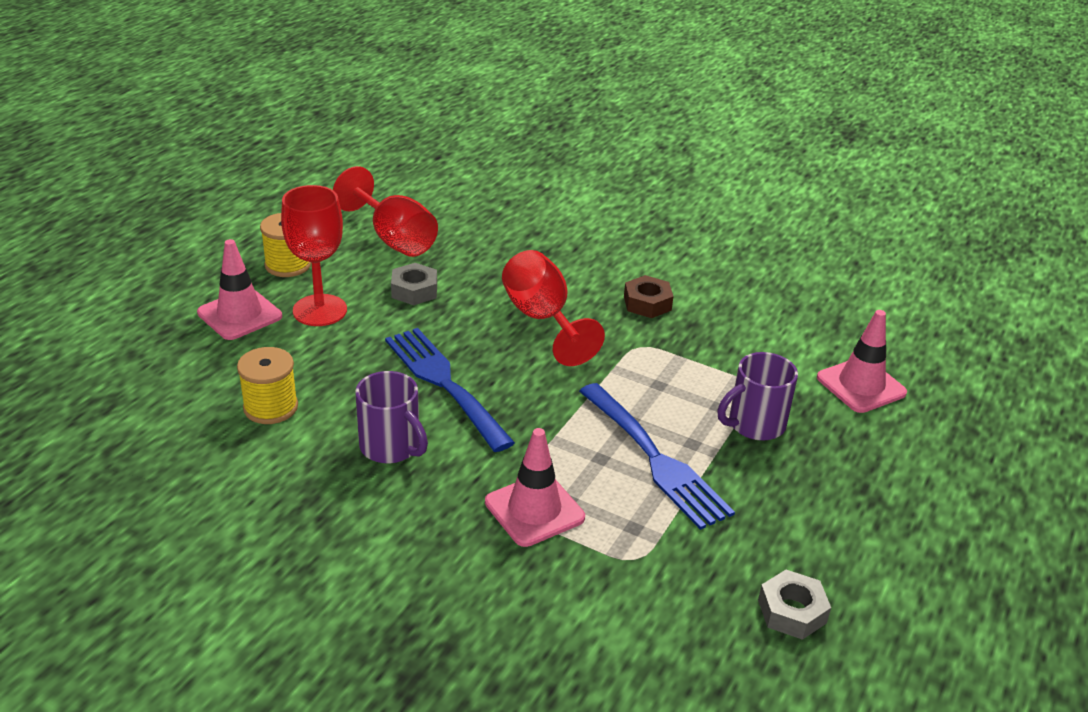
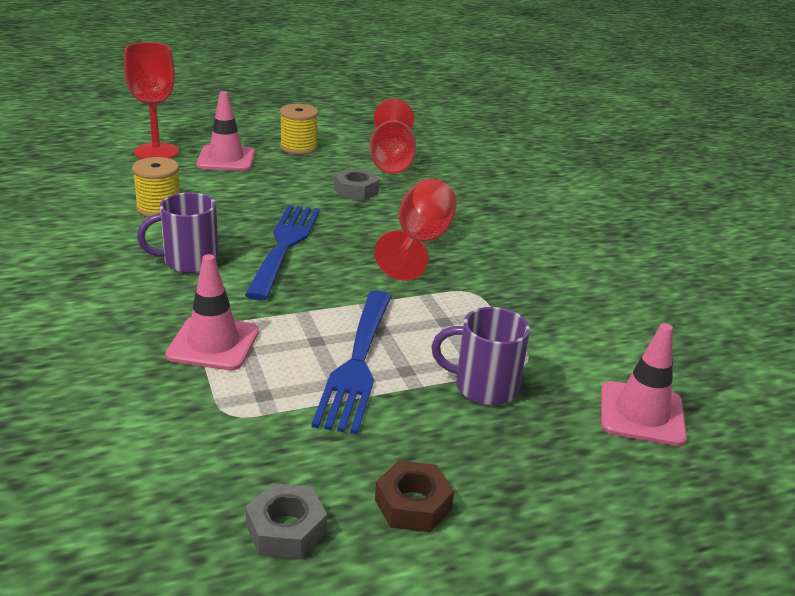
camera: 40 degrees right, 5 degrees down
(320, 310) = (276, 176): red goblet -> red goblet (156, 152)
(391, 447) = (189, 261): purple mug -> purple mug turned 75 degrees clockwise
(647, 303) = (524, 269): brown nut -> brown nut (413, 504)

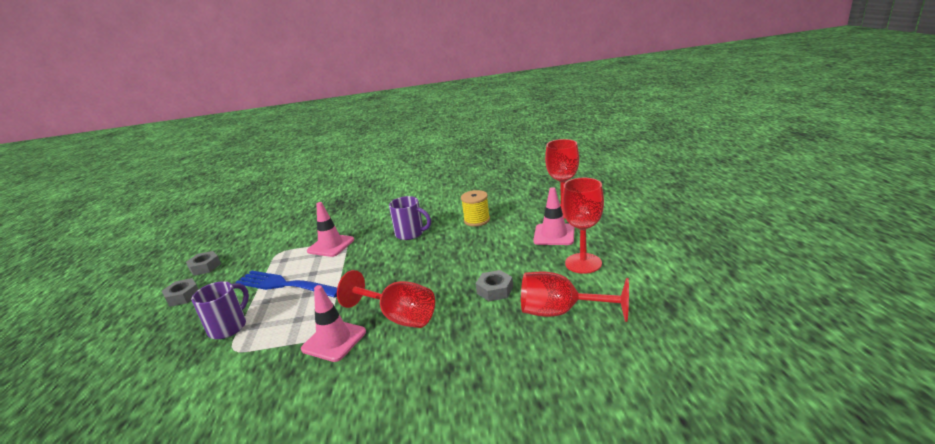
camera: 110 degrees right, 5 degrees down
(189, 261) = (410, 234): purple mug -> purple mug turned 120 degrees clockwise
(285, 246) = (416, 261): blue fork -> none
(298, 147) = (583, 263): yellow spool -> red goblet
(413, 504) = (183, 296): brown nut -> grey nut
(641, 414) = (144, 393): pink traffic cone -> pink traffic cone (334, 340)

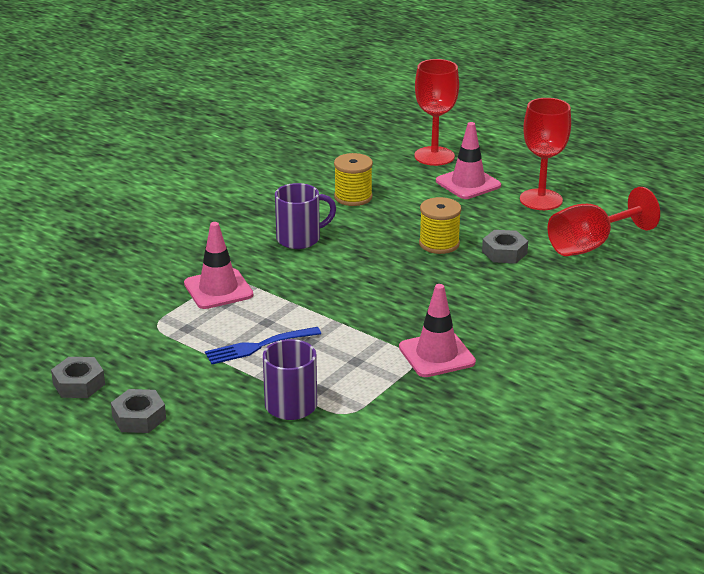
camera: 50 degrees left, 5 degrees up
(284, 285) = (258, 346): blue fork -> blue fork, size x0.64
(399, 317) = (459, 311): red goblet -> none
(469, 266) = (439, 244): none -> yellow spool

